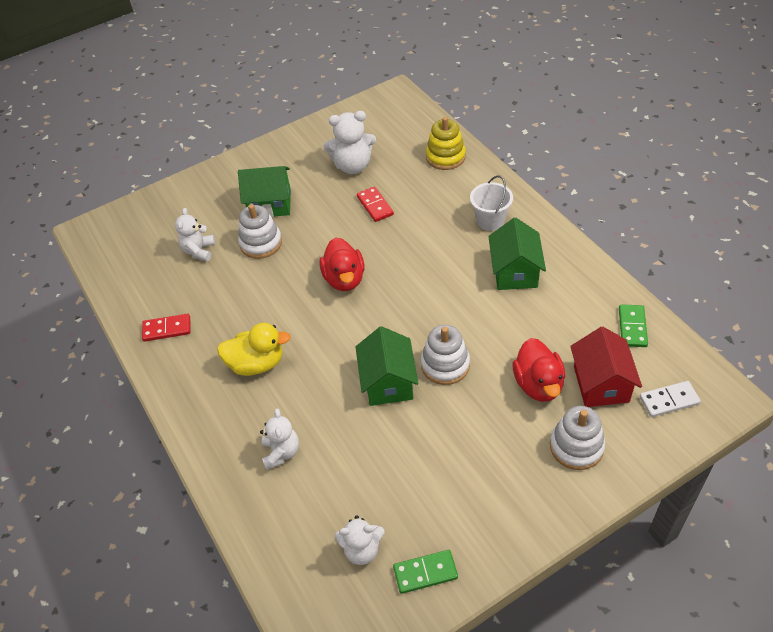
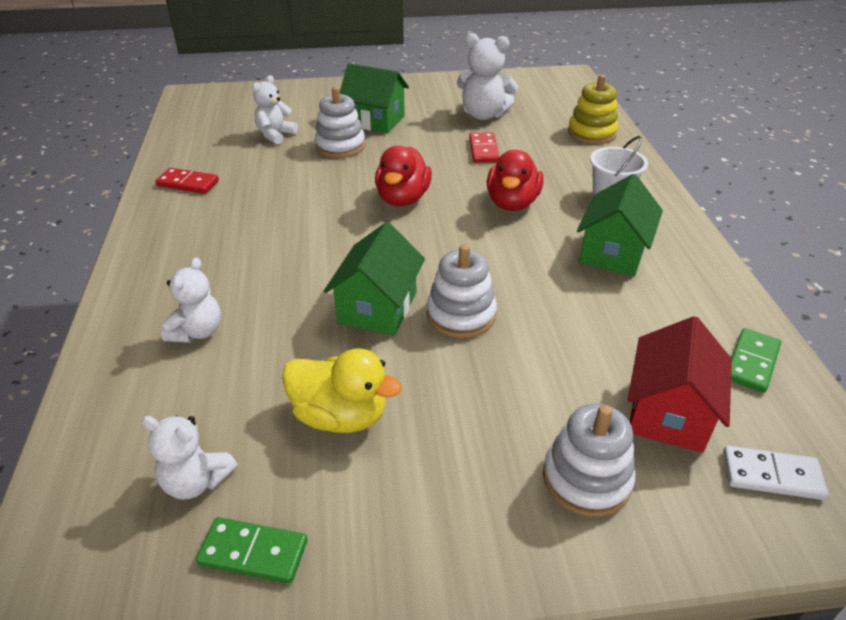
camera: 20 degrees right, 10 degrees down
(257, 363) = (247, 240): yellow duck -> yellow duck (340, 416)
(538, 384) = (573, 380): red duck -> red duck (512, 203)

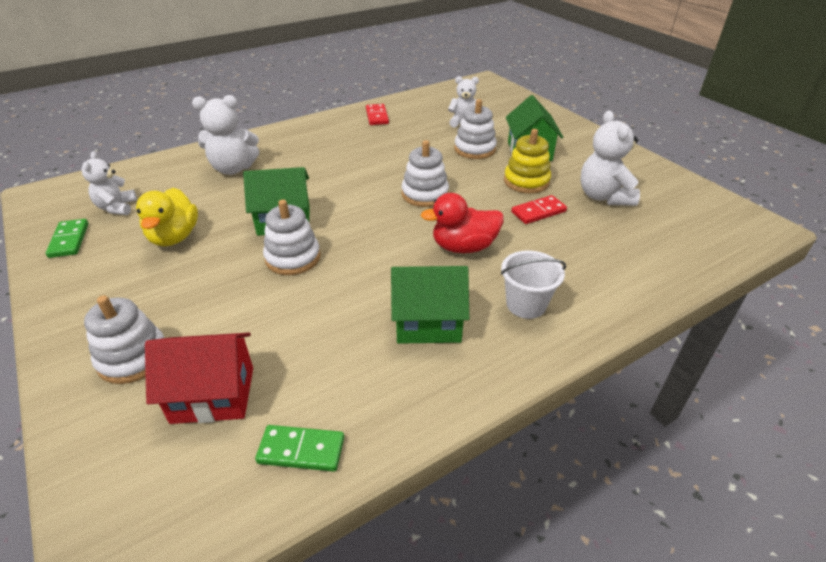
camera: 65 degrees right, 0 degrees up
(197, 331) = (233, 168): white teddy bear -> white teddy bear, size x1.51
(403, 199) = (425, 194): red duck -> white stacking toy
(592, 133) = (647, 268): yellow stacking toy -> yellow stacking toy (526, 181)
(771, 475) = (149, 477): white domino -> none

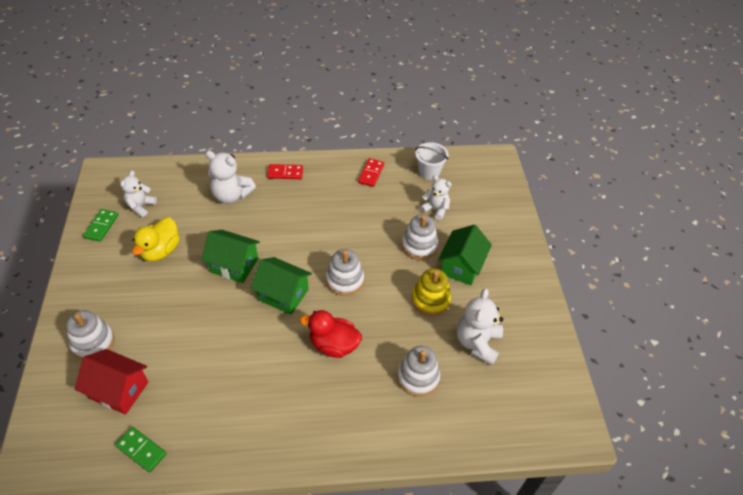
camera: 25 degrees right, 10 degrees up
(293, 258) = (219, 303): white stacking toy -> white stacking toy (418, 377)
(428, 322) = (264, 398): green house -> green house (283, 294)
(526, 304) = (335, 415): white bucket -> white bucket (429, 172)
(538, 212) = (413, 335): red domino -> red domino (285, 173)

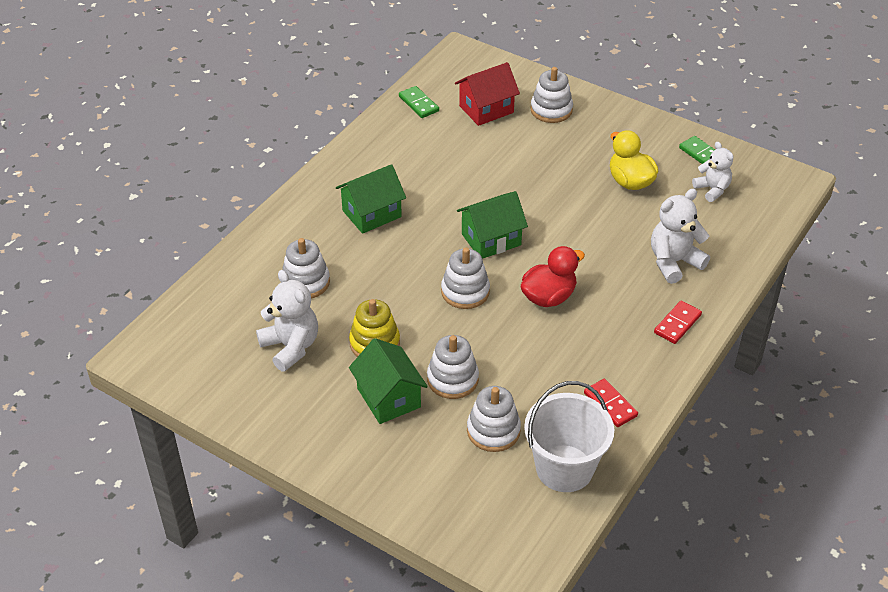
camera: 130 degrees right, 5 degrees down
(141, 450) = (418, 104): green domino -> green domino turned 75 degrees clockwise
(234, 265) = (563, 222): green house -> green house (371, 214)
(333, 345) = (398, 245): red duck -> red duck (548, 297)
(429, 172) = (564, 468): white bucket -> white bucket, size x1.61
(435, 209) = (493, 431): white teddy bear -> white stacking toy

